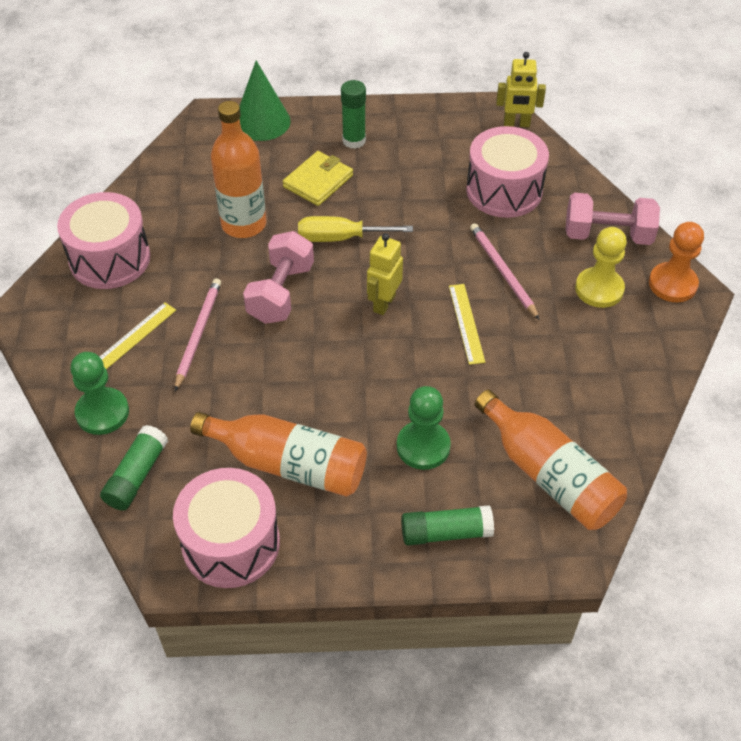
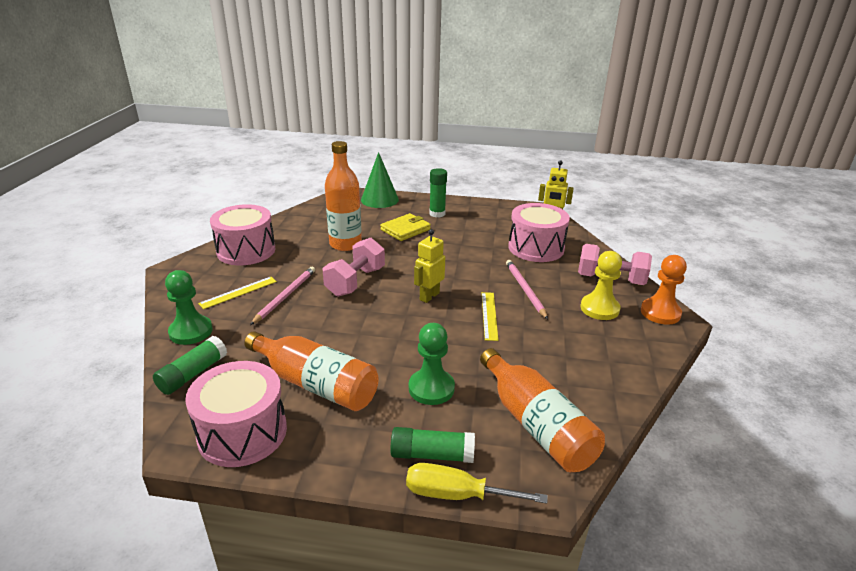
camera: 10 degrees right, 20 degrees down
(340, 238) = (410, 258): yellow screwdriver -> yellow screwdriver (456, 494)

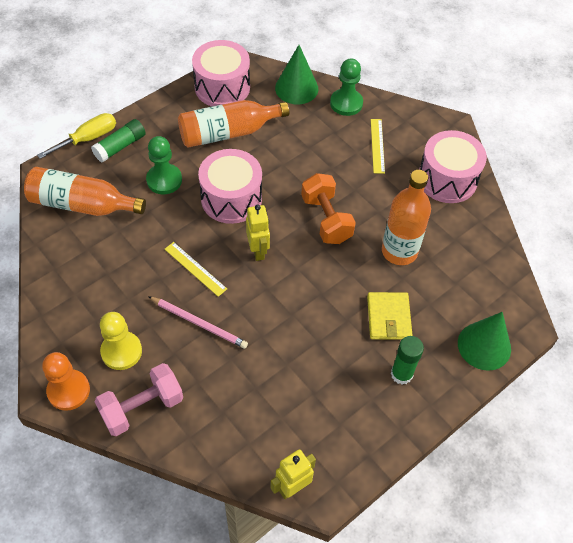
camera: 130 degrees right, 25 degrees up
(193, 374) = (296, 88): green glue stick -> green cone
(285, 296) = (346, 168): pink pencil -> none
(355, 282) = (326, 219): pink dumbbell -> orange dumbbell
(536, 248) = (249, 401): pink drum -> pink drum (231, 198)

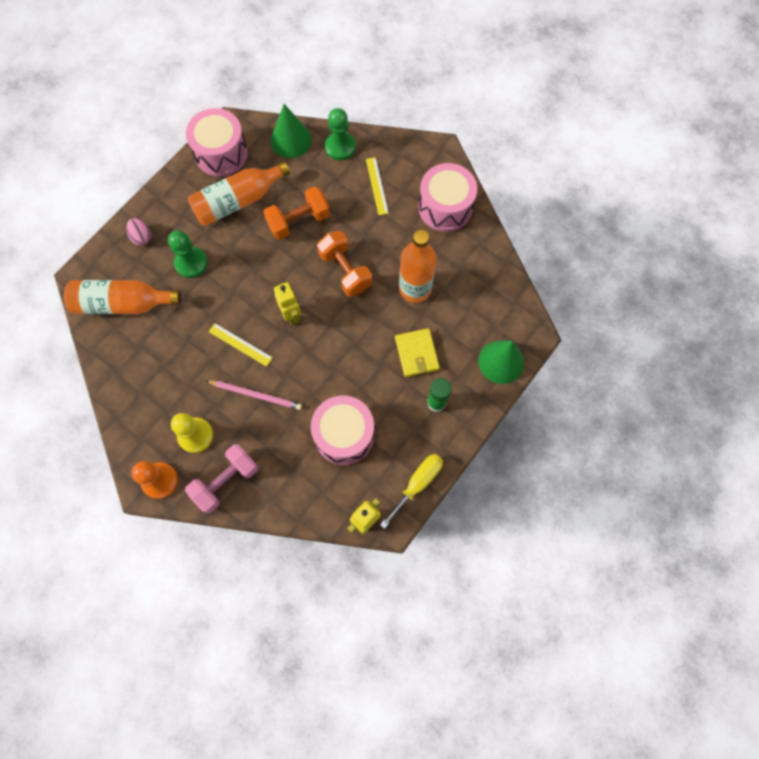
camera: 10 degrees left, 15 degrees up
(88, 138) = (109, 235): yellow screwdriver -> yellow screwdriver (417, 484)
(120, 146) = (141, 237): green glue stick -> pink egg
(231, 198) = (256, 268): pink drum -> pink drum (344, 435)
(287, 163) = (299, 221): none -> orange dumbbell

